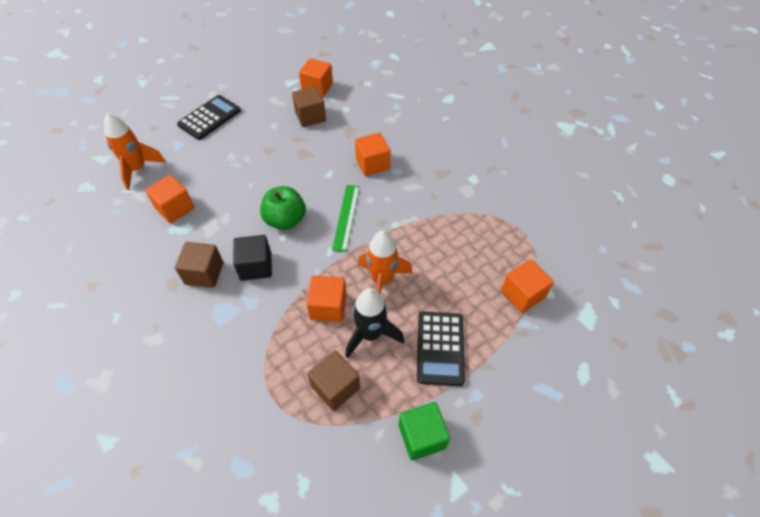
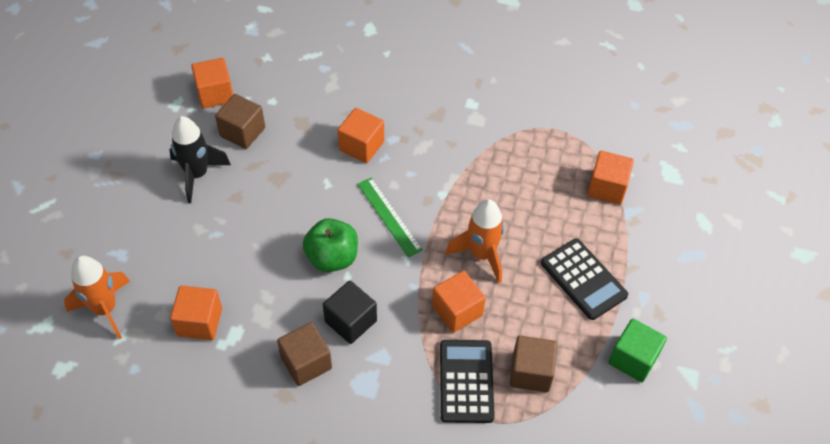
camera: 40 degrees left, 0 degrees up
(209, 118) = (124, 201): black calculator -> black calculator (466, 381)
(371, 334) = (517, 308): black rocket -> black rocket (197, 175)

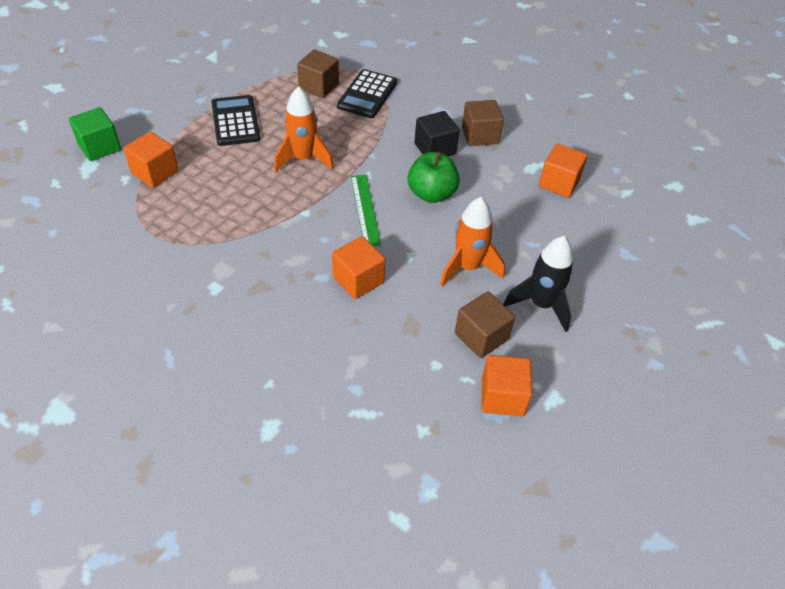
camera: 160 degrees left, 5 degrees down
(105, 309) = (640, 214): orange rocket -> orange rocket (467, 267)
(457, 311) = (348, 131): orange cube -> none
(633, 359) = (242, 73): green cube -> green cube (99, 147)

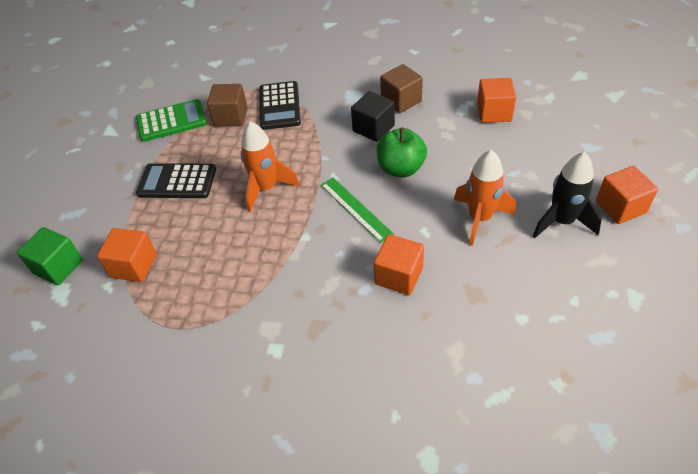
camera: 20 degrees left, 0 degrees up
(235, 121) = (177, 181): black calculator -> black calculator turned 45 degrees counterclockwise
(267, 69) = (171, 121): none -> green calculator
(481, 336) = (538, 273): brown cube -> none
(502, 397) = (596, 318): orange cube -> orange cube (620, 207)

